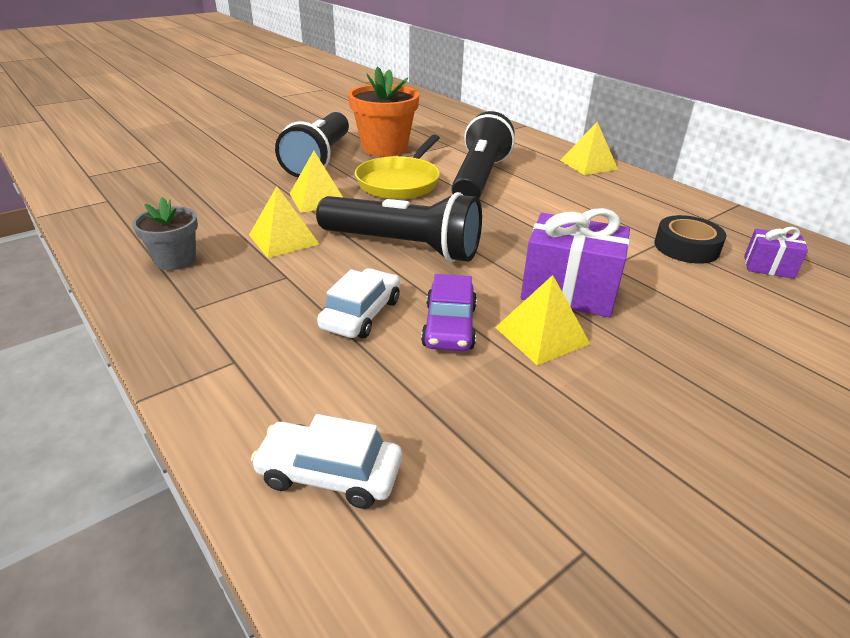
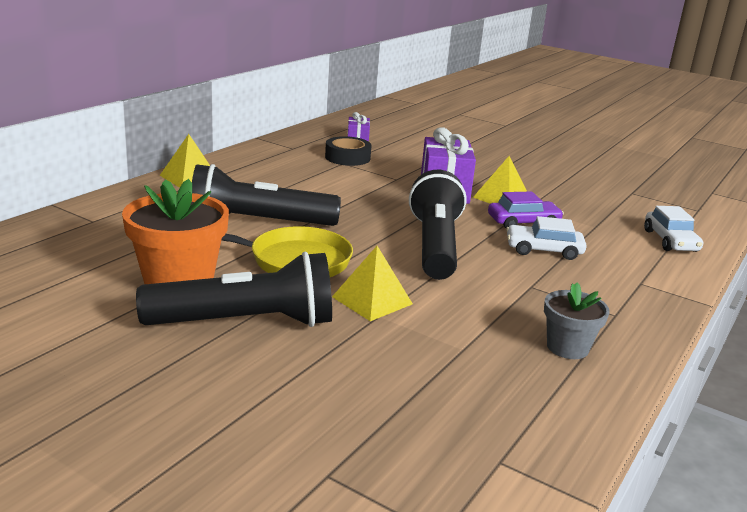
camera: 110 degrees left, 10 degrees down
(283, 239) = (475, 300): yellow pyramid -> none

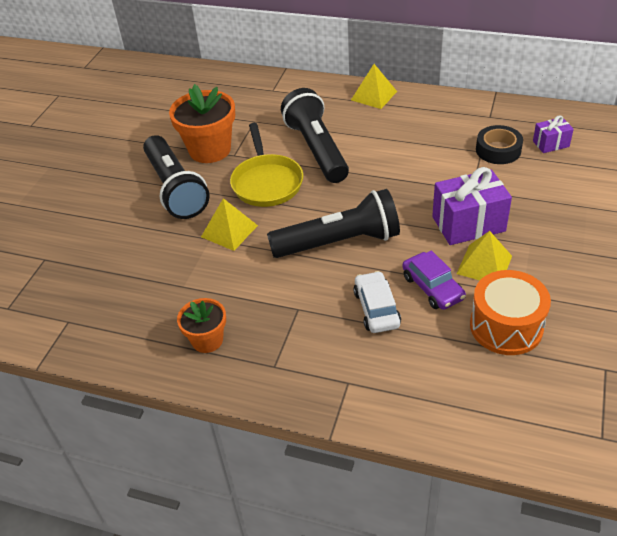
camera: 80 degrees right, 20 degrees up
(567, 347) = (207, 340): grey flower pot -> orange flower pot
(580, 209) = (506, 326): none -> orange drum
(670, 241) = (473, 407): white car -> none

